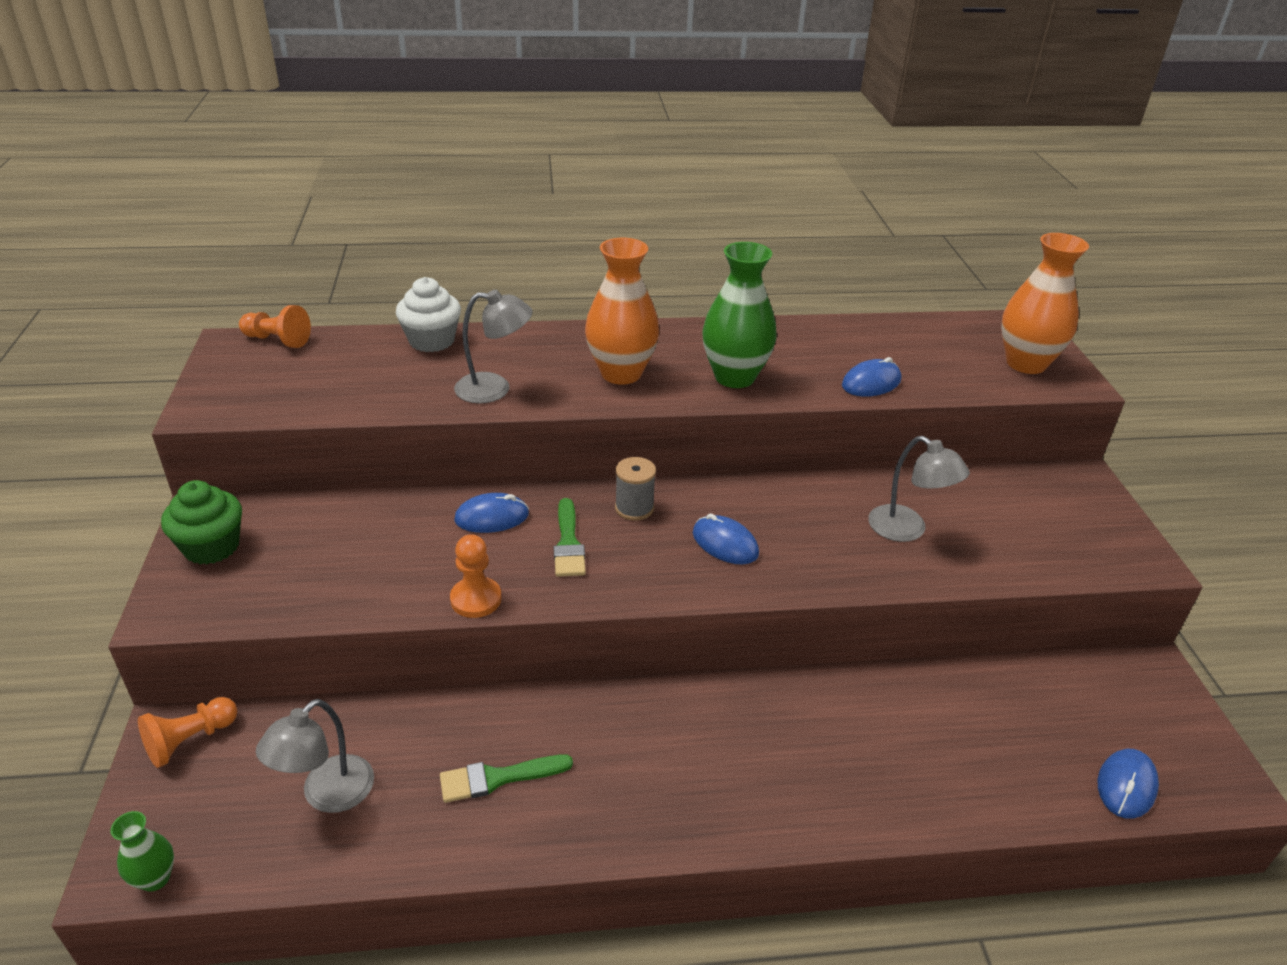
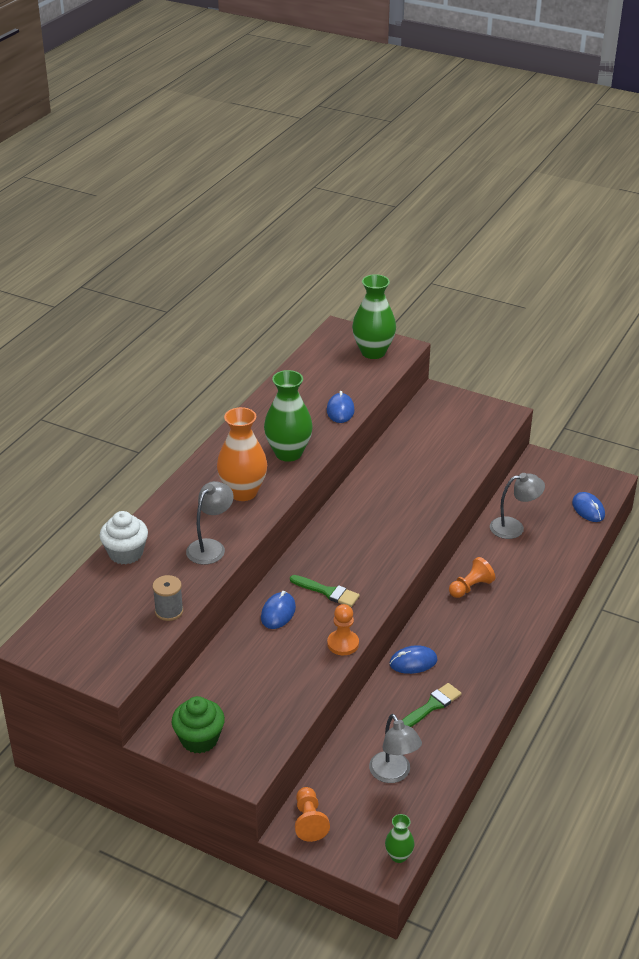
camera: 55 degrees left, 0 degrees up
(277, 340) = (52, 622): orange pawn -> orange pawn (470, 587)
(498, 778) = (432, 706): green brush -> green brush turned 150 degrees counterclockwise
(634, 508) = (320, 555): grey spool -> grey spool (169, 611)
(725, 543) = (378, 536): blue mouse -> blue mouse (413, 662)
(907, 530) = (422, 471): grey lamp -> grey lamp (514, 527)
(1026, 363) = (373, 352): orange vase -> green vase

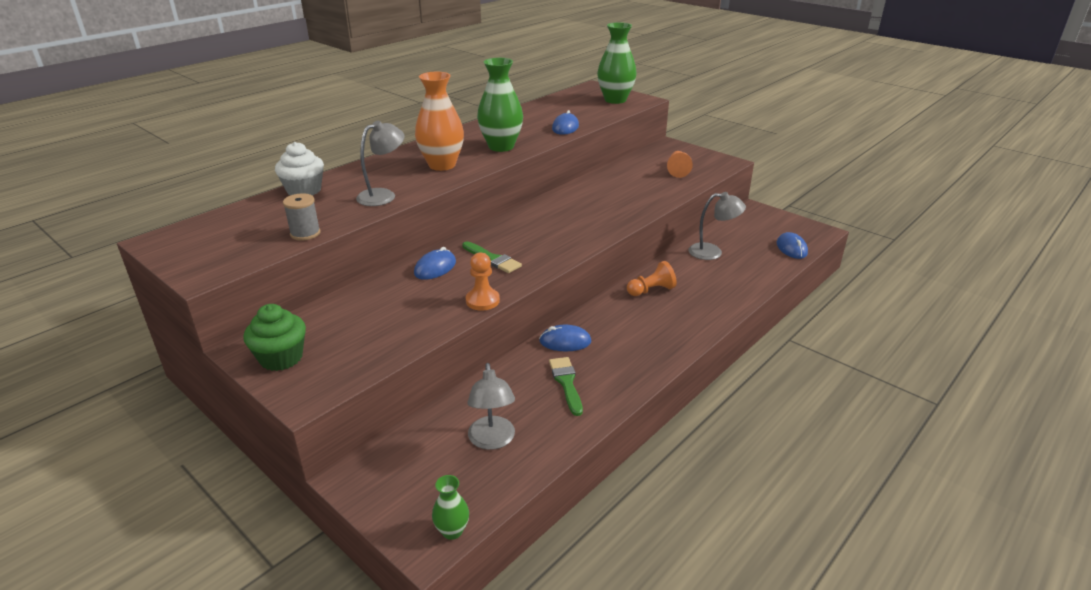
camera: 15 degrees right, 5 degrees down
(309, 821) = (373, 471): orange pawn -> orange pawn (677, 170)
(432, 706) = (566, 383): green brush -> green brush turned 75 degrees counterclockwise

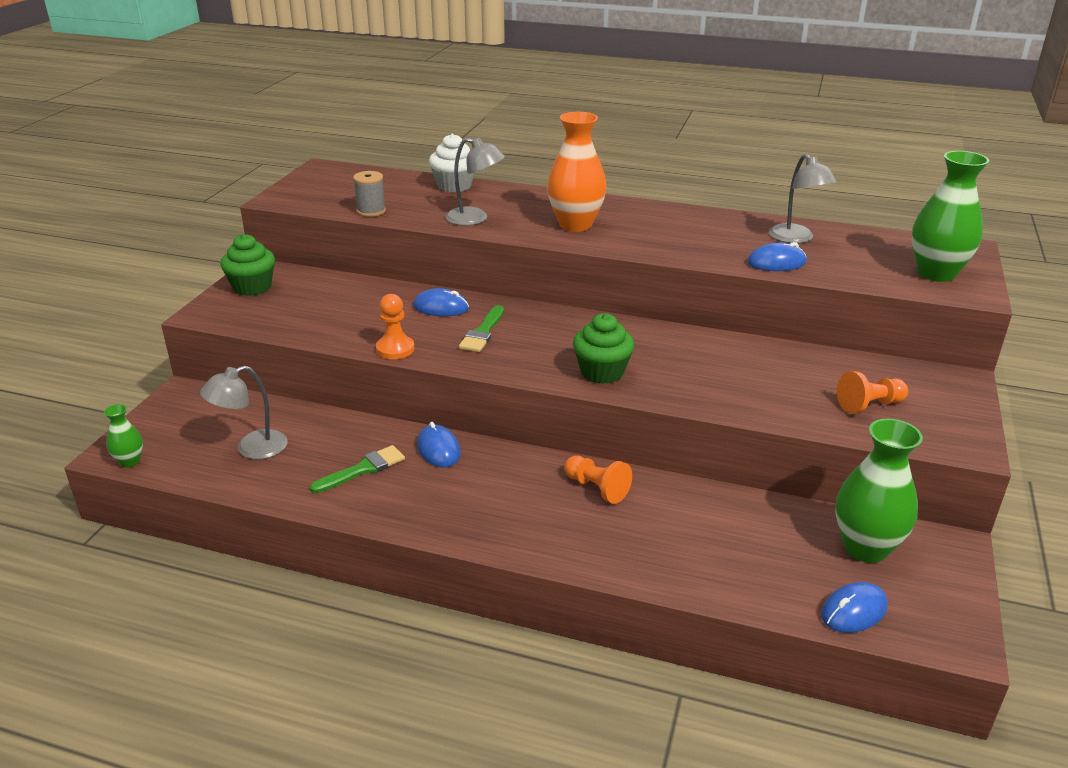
camera: 65 degrees right, 0 degrees up
(501, 147) = (663, 241): green vase -> green vase (865, 548)
(585, 230) = (602, 372): none -> green cupcake
(712, 252) = (753, 524): grey lamp -> grey lamp (796, 238)

